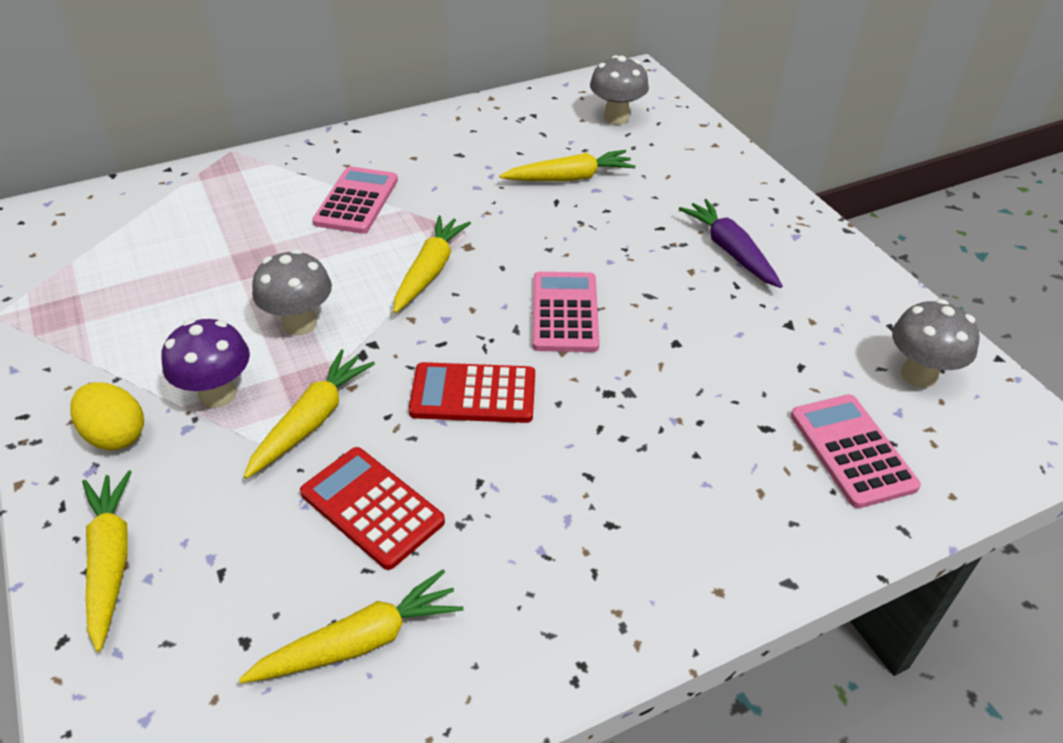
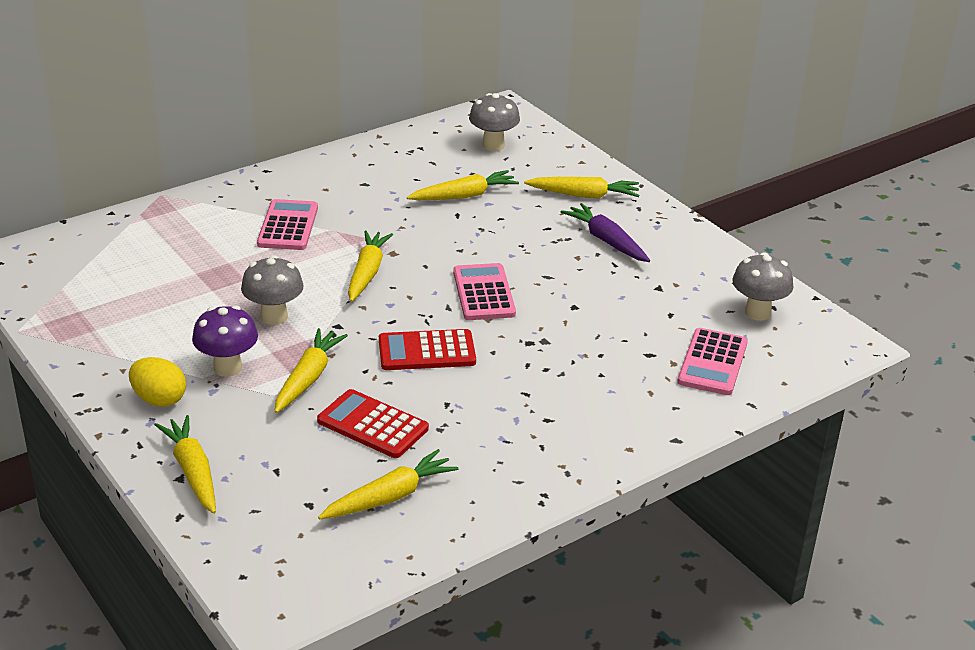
camera: 10 degrees left, 10 degrees down
(712, 188) = (584, 195): none -> yellow carrot
(852, 451) = (712, 363): pink calculator -> pink calculator turned 135 degrees counterclockwise

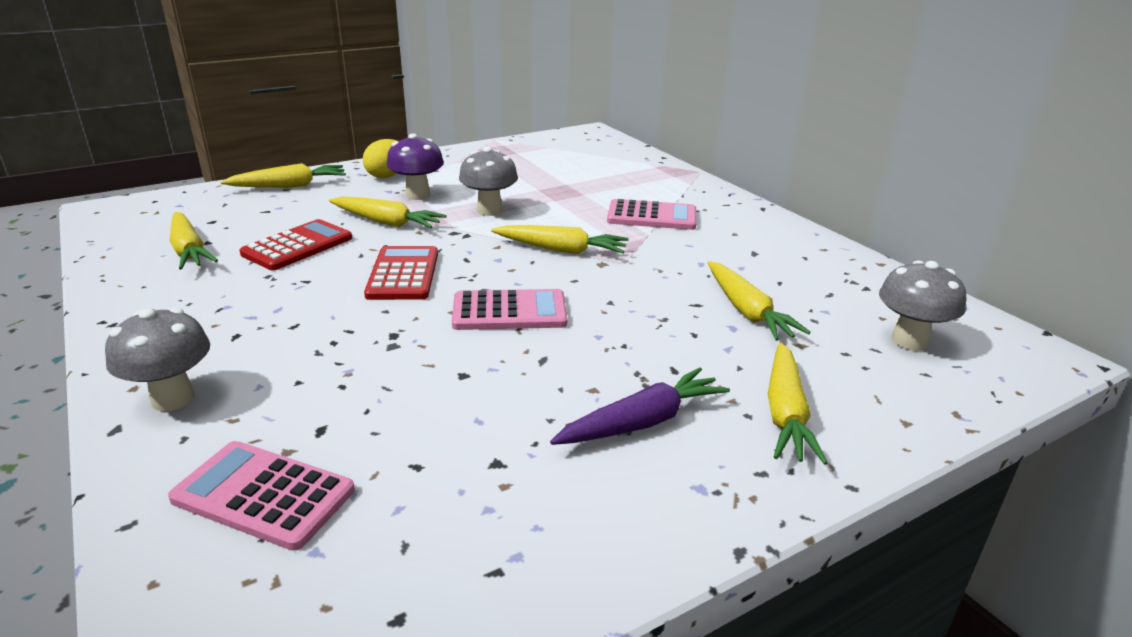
camera: 95 degrees right, 5 degrees down
(757, 313) = (384, 588): grey mushroom -> grey mushroom (173, 399)

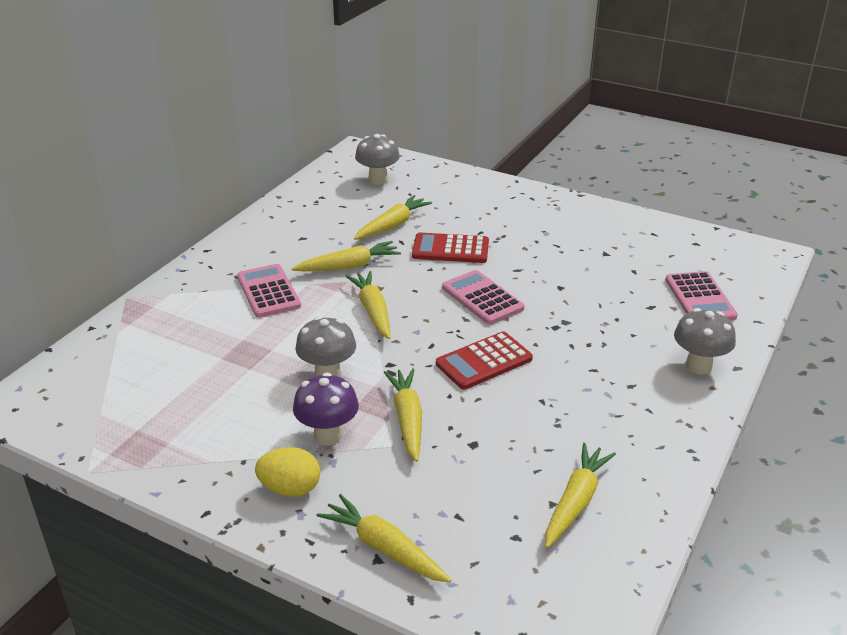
camera: 120 degrees left, 5 degrees up
(297, 246) = (500, 442): red calculator -> red calculator (450, 249)
(642, 422) = (533, 229): purple carrot -> none
(786, 413) = (483, 199): yellow carrot -> yellow carrot (349, 266)

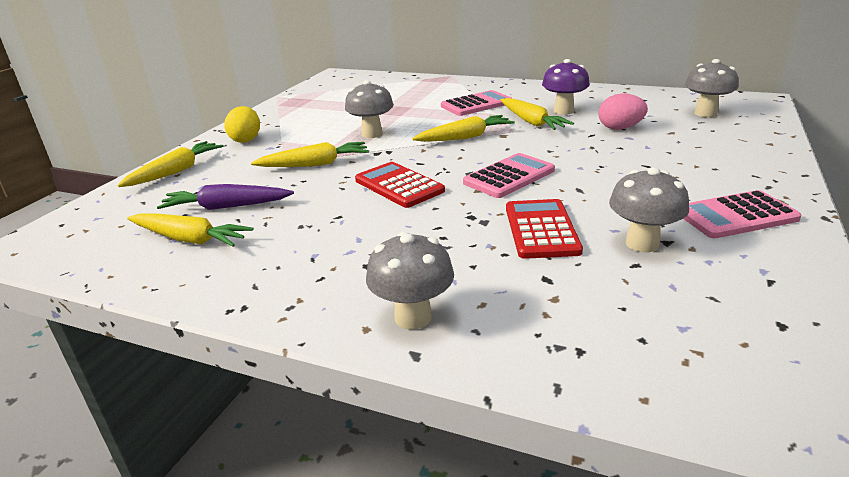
camera: 85 degrees right, 5 degrees down
(328, 435) = (299, 142): purple mushroom -> purple mushroom (563, 111)
(392, 225) = (620, 128): yellow carrot -> pink egg
(450, 249) = (595, 155): red calculator -> red calculator (541, 229)
(505, 483) = (226, 207): none -> purple carrot
(607, 262) = (642, 244): none -> grey mushroom
(700, 298) = (595, 324): pink calculator -> pink calculator (736, 216)

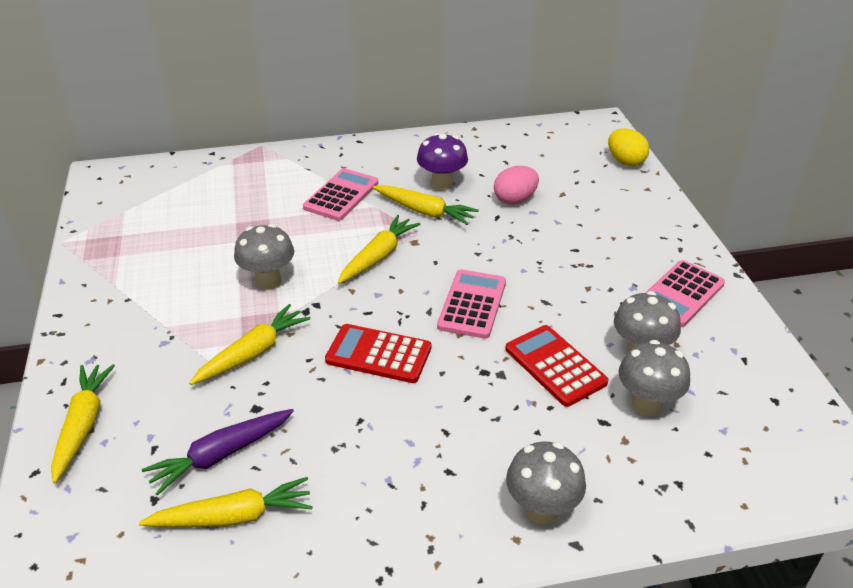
camera: 35 degrees left, 10 degrees up
(246, 140) = (114, 339): yellow egg -> yellow egg (625, 161)
(705, 113) = (571, 156): grey mushroom -> grey mushroom (647, 404)

